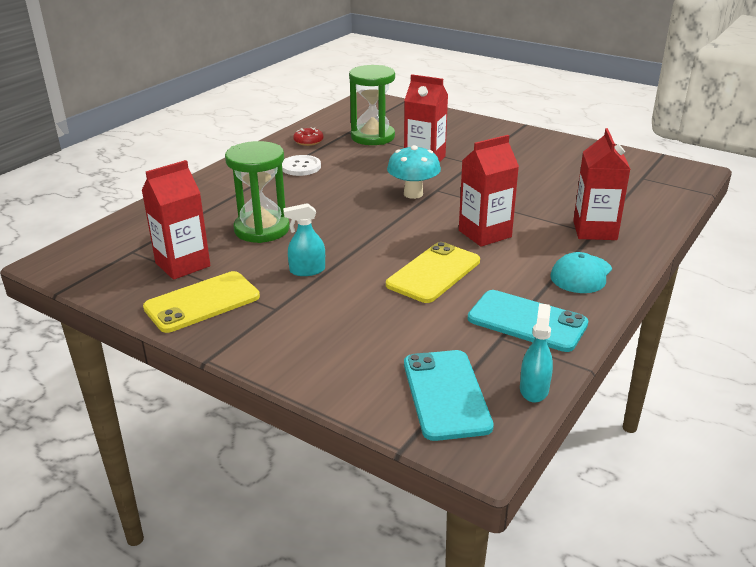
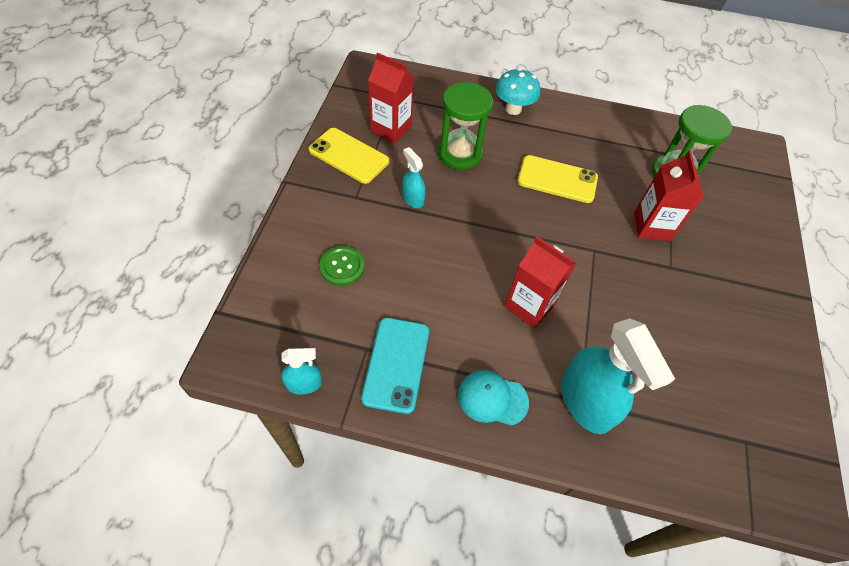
camera: 65 degrees right, 25 degrees up
(301, 167) = (577, 143): white button -> none
(308, 141) = (631, 133): red donut -> none
(379, 336) = (342, 267): none -> green button
(413, 194) = (575, 234): turquoise mushroom -> turquoise mushroom (513, 109)
(434, 273) = (444, 281): yellow phone -> yellow phone (557, 179)
(446, 394) = (283, 325): turquoise phone -> none
(594, 230) = (586, 402): red carton -> turquoise spray bottle

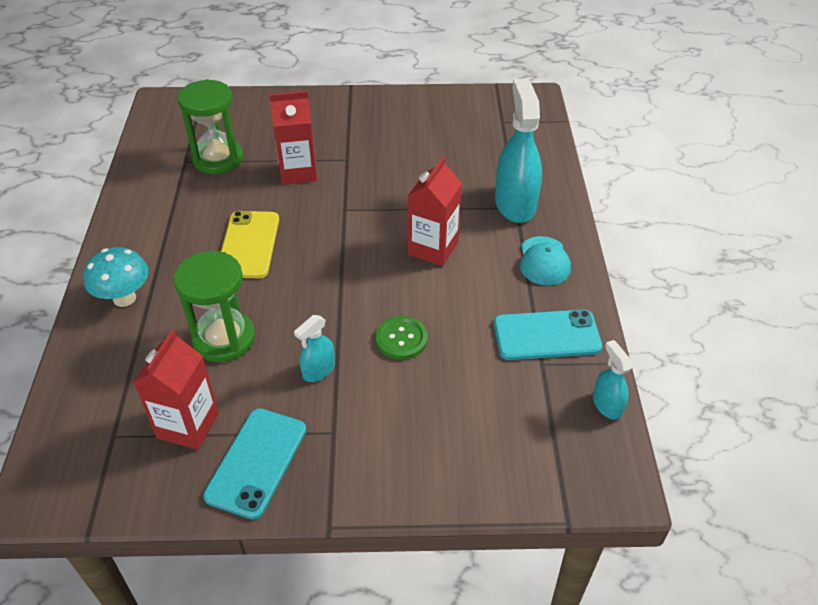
camera: 100 degrees left, 10 degrees down
(342, 267) = (449, 414): green button -> green button (401, 339)
(349, 156) = (256, 462): yellow phone -> turquoise phone
(586, 402) = (515, 204): turquoise spray bottle -> turquoise spray bottle turned 60 degrees counterclockwise

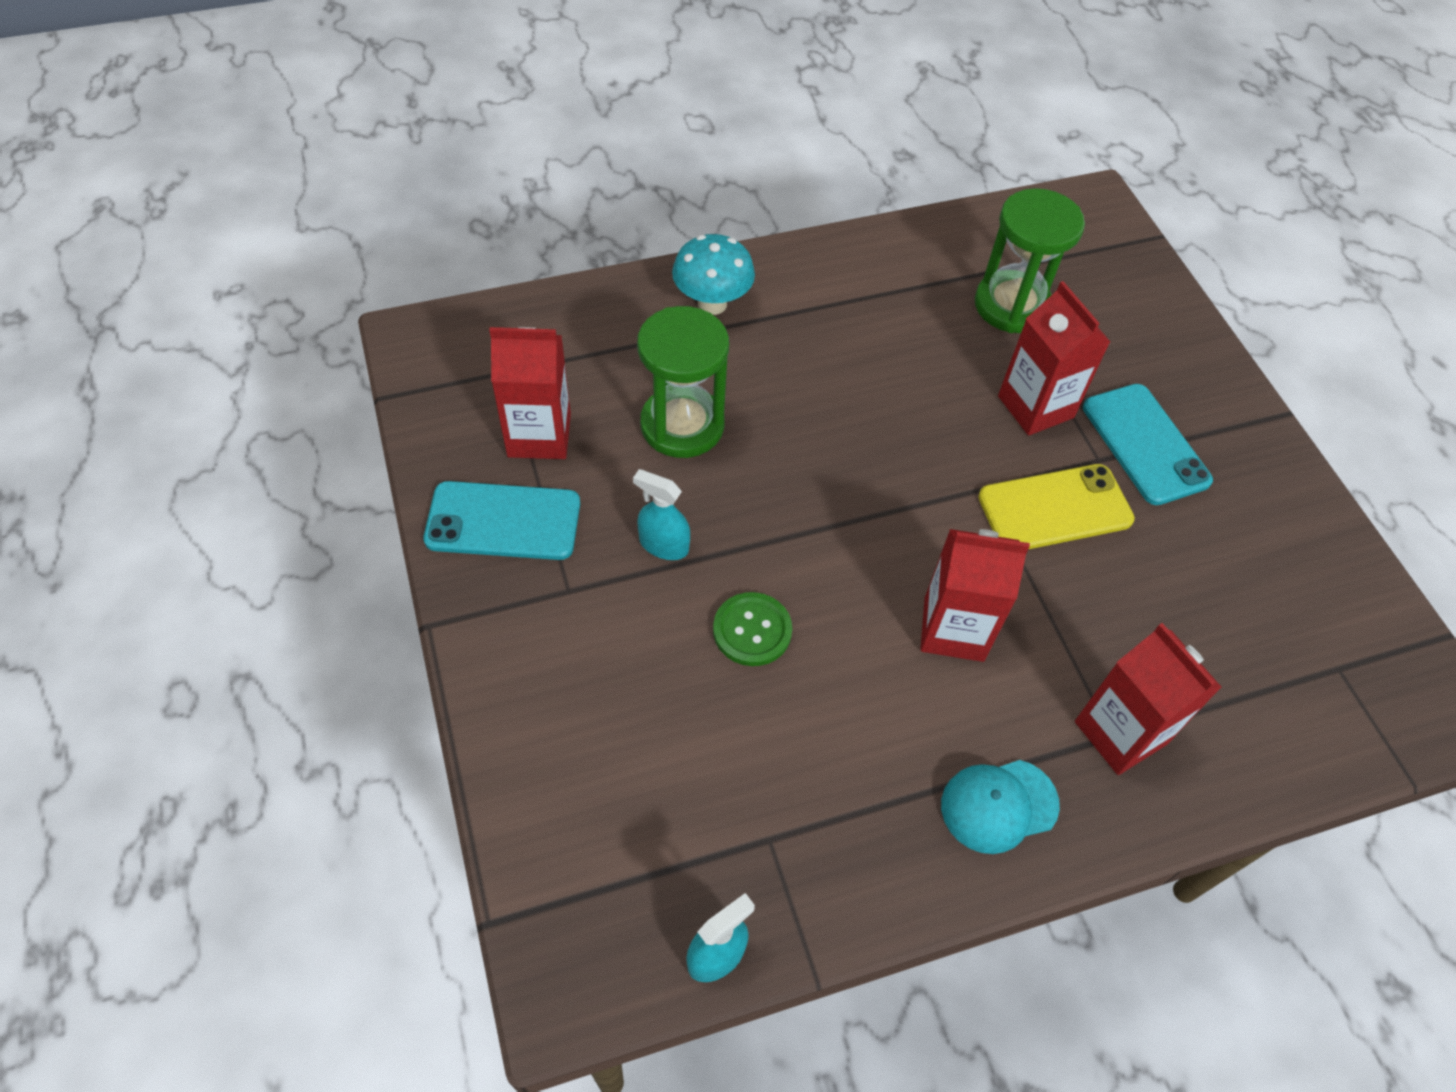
camera: 70 degrees right, 10 degrees up
(249, 245) = (858, 397): yellow phone -> yellow phone (1055, 509)
(515, 204) = (1120, 732): turquoise spray bottle -> red carton
(546, 335) = (830, 837): turquoise phone -> turquoise phone (1145, 444)

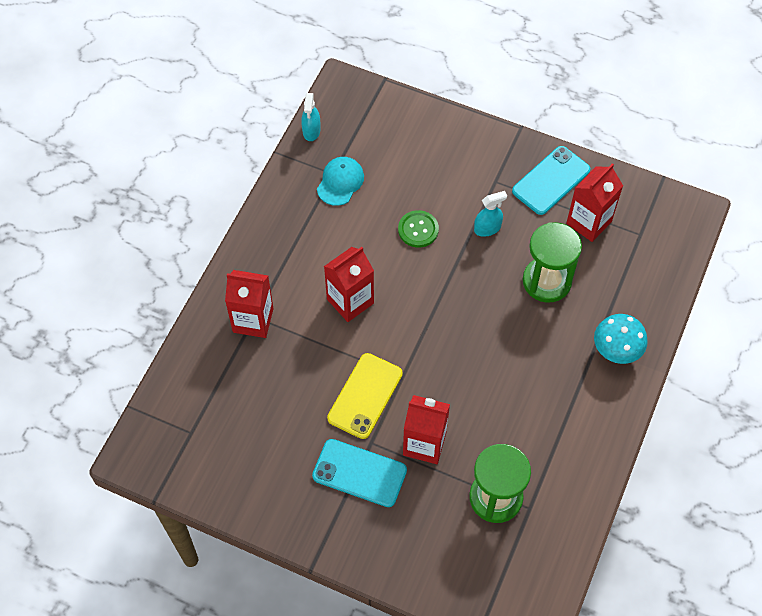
camera: 135 degrees right, 5 degrees up
(998, 805) = (271, 253): turquoise cap -> turquoise cap (340, 182)

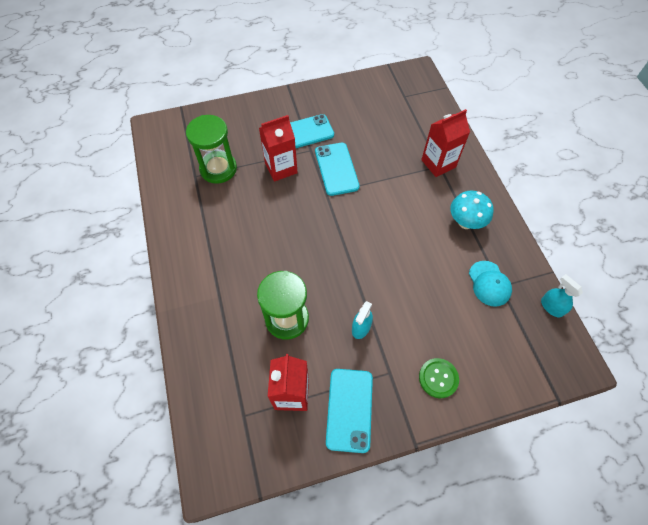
camera: 140 degrees right, 0 degrees up
(350, 301) = (398, 212): red carton -> none
(365, 396) = (336, 169): yellow phone -> turquoise phone
(418, 230) = (405, 289): green button -> green button (438, 378)
(616, 351) = (202, 303): turquoise mushroom -> turquoise mushroom (465, 222)

